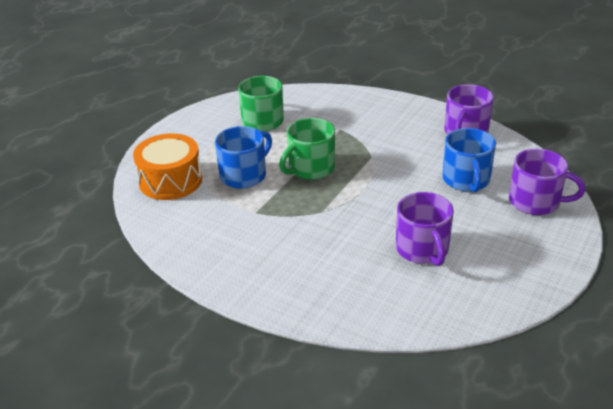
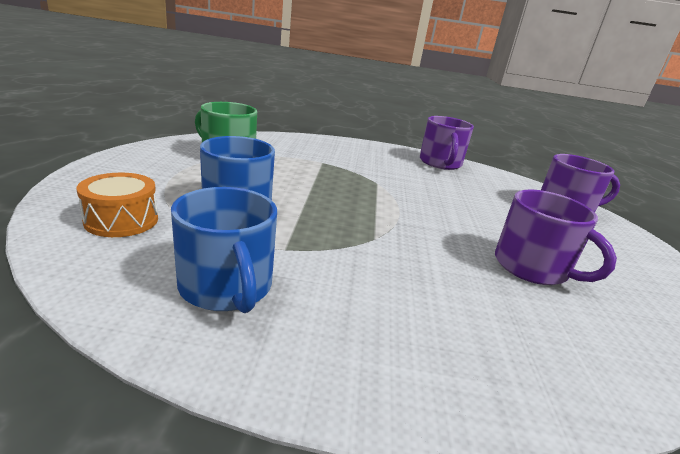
camera: 30 degrees left, 10 degrees down
(170, 181) = (121, 220): orange drum -> orange drum, size x0.65
(310, 168) = (320, 195): green mug -> none
(466, 180) = (487, 197): blue mug -> blue mug (226, 287)

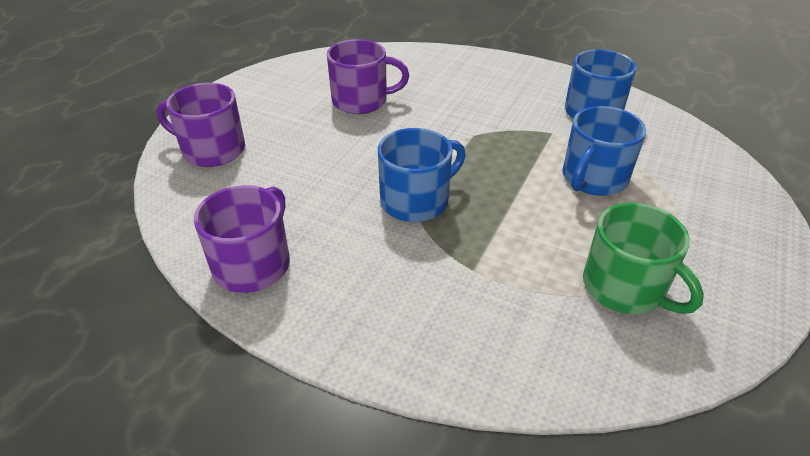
camera: 155 degrees left, 15 degrees up
(121, 220) = (689, 169): orange drum -> none
(383, 188) = (416, 200): none -> blue mug
(532, 267) = (361, 101): purple mug -> purple mug turned 105 degrees clockwise

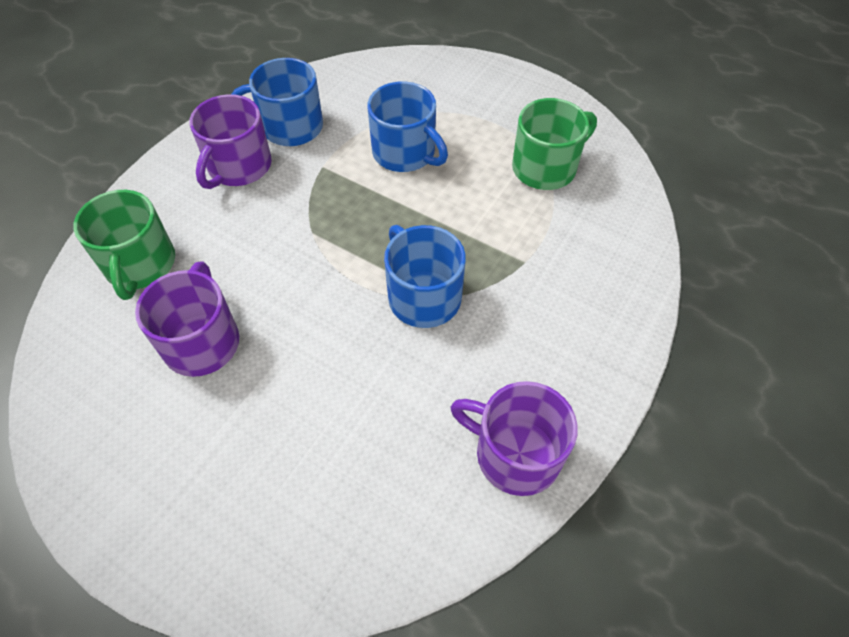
camera: 85 degrees left, 15 degrees up
(212, 150) = (282, 534): purple mug -> purple mug (238, 167)
(423, 69) = (140, 265): none -> green mug

